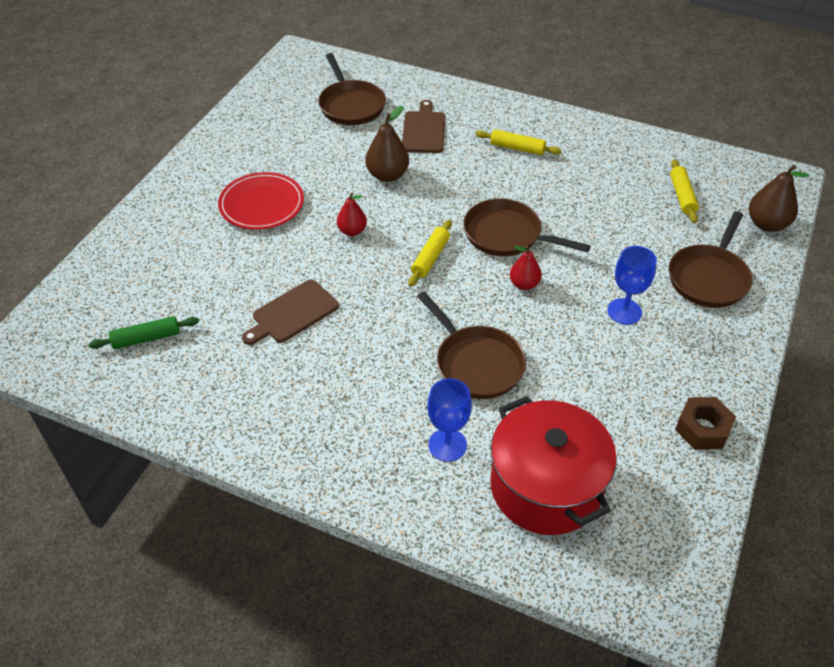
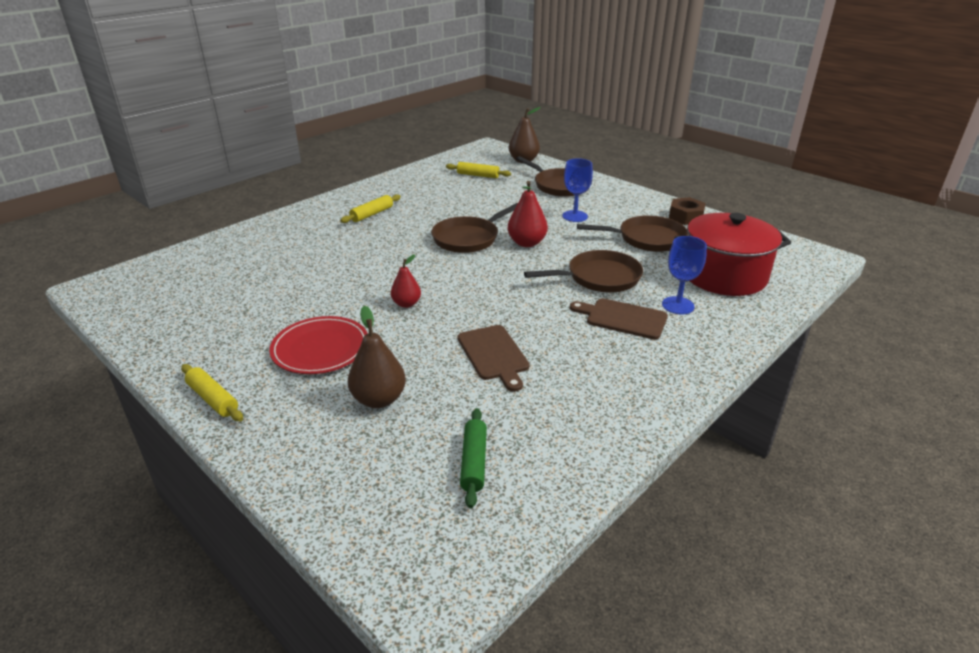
camera: 70 degrees left, 15 degrees down
(351, 105) = (223, 273): brown pan -> brown pan (647, 239)
(387, 175) = (347, 273): brown pear -> brown pear (379, 399)
(424, 130) = (304, 246): brown cutting board -> brown cutting board (622, 318)
(430, 258) = (470, 273): yellow rolling pin -> yellow rolling pin (213, 399)
(524, 284) = (526, 243): red pear -> red pear, size x1.54

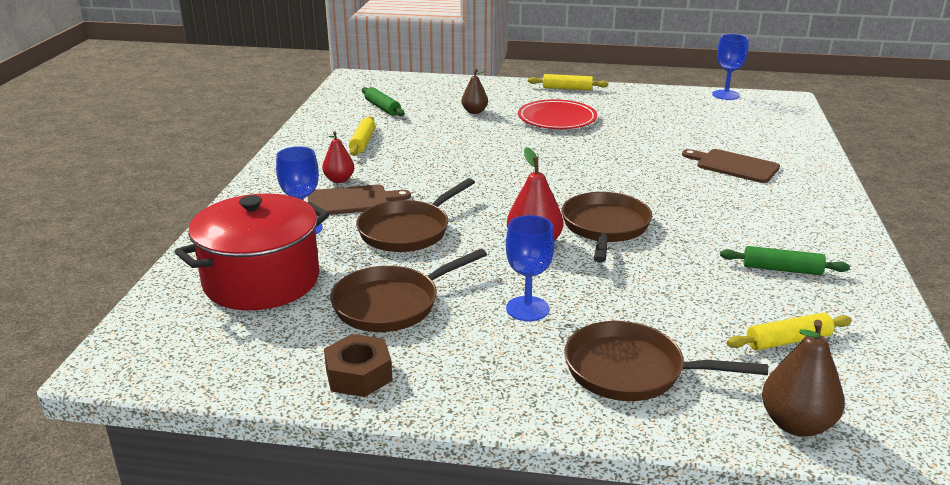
camera: 145 degrees right, 5 degrees down
(114, 315) = (726, 95): none -> blue goblet
(372, 214) = (762, 218): yellow rolling pin -> yellow rolling pin (363, 142)
(379, 399) = (474, 112): brown pear -> brown pear, size x0.65
(406, 304) = (551, 156): red pear -> red pear (339, 180)
(421, 193) = (782, 269): none -> green rolling pin
(494, 355) = (433, 148): brown cutting board -> brown cutting board (733, 166)

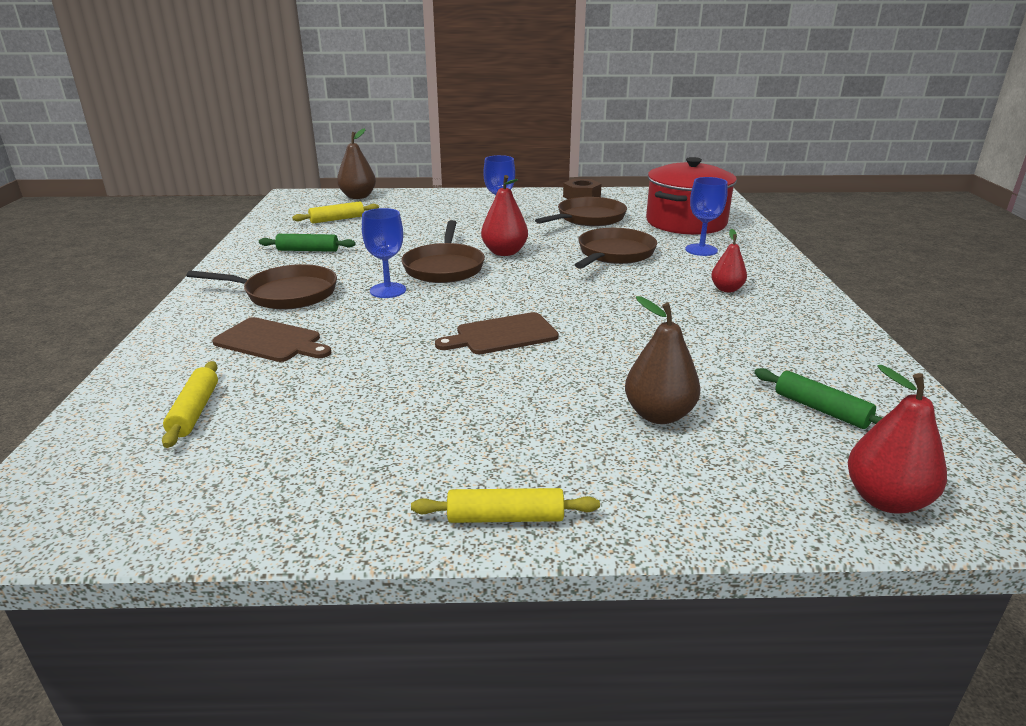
camera: 170 degrees right, 0 degrees up
(352, 201) = (688, 272): brown cutting board -> brown cutting board (502, 335)
(363, 142) = (763, 337): yellow rolling pin -> yellow rolling pin (194, 411)
(400, 82) = (886, 500): none -> red pear
(474, 112) = (659, 415): brown pear -> brown pear, size x1.54
(557, 119) = (511, 410): red plate -> none
(632, 371) = (436, 205): brown pan -> brown pan (285, 294)
(726, 95) = (136, 531): blue goblet -> blue goblet (388, 290)

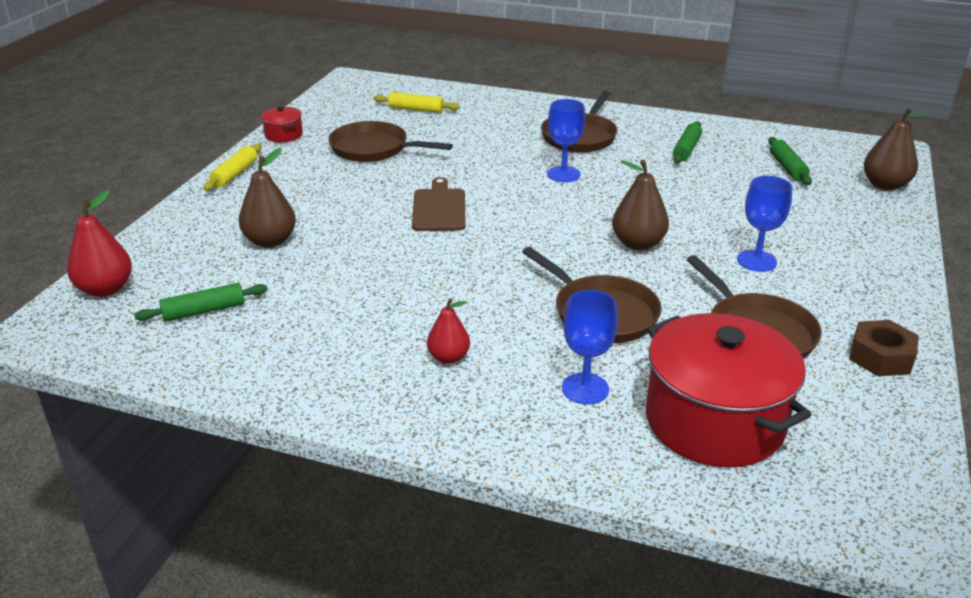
camera: 110 degrees right, 5 degrees up
(271, 341) = (494, 129): brown cutting board -> none
(325, 519) = (283, 135): none -> red pot
(337, 219) = (787, 167): yellow rolling pin -> green rolling pin
(444, 267) = (608, 205): brown pan -> brown pan (374, 149)
(504, 252) = (638, 244): red pear -> brown pear

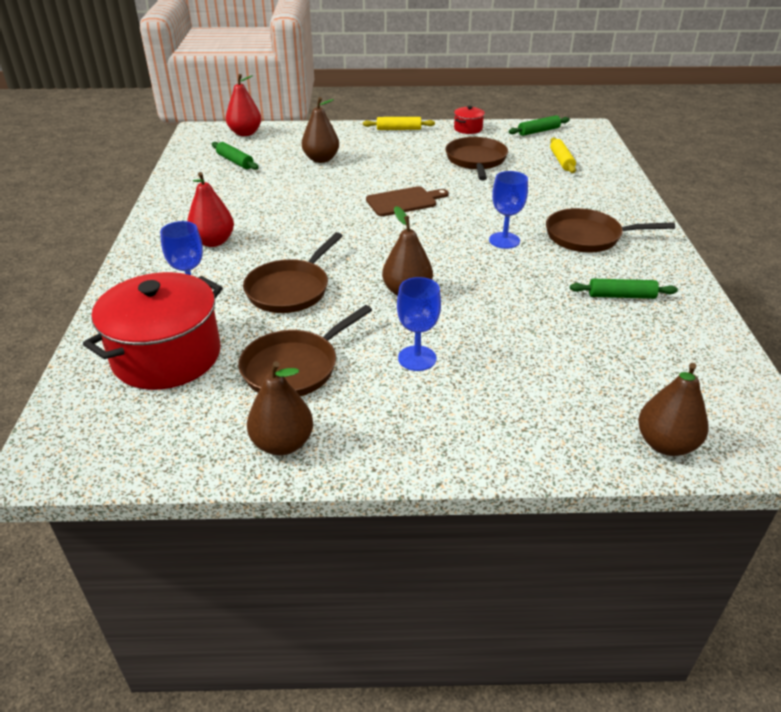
camera: 70 degrees right, 5 degrees up
(448, 357) = (213, 241): red pear -> red pear, size x1.54
(787, 167) = (641, 365): green rolling pin -> green rolling pin (538, 131)
(880, 357) = (282, 444): brown nut -> brown pear

